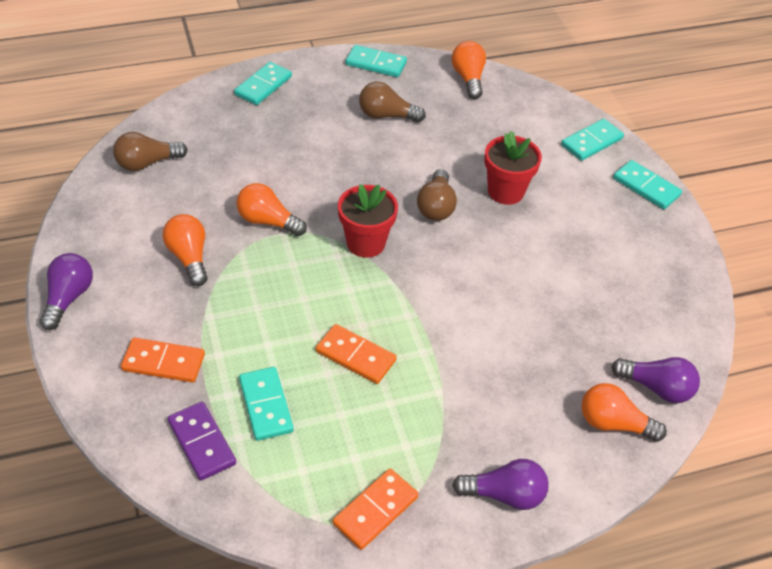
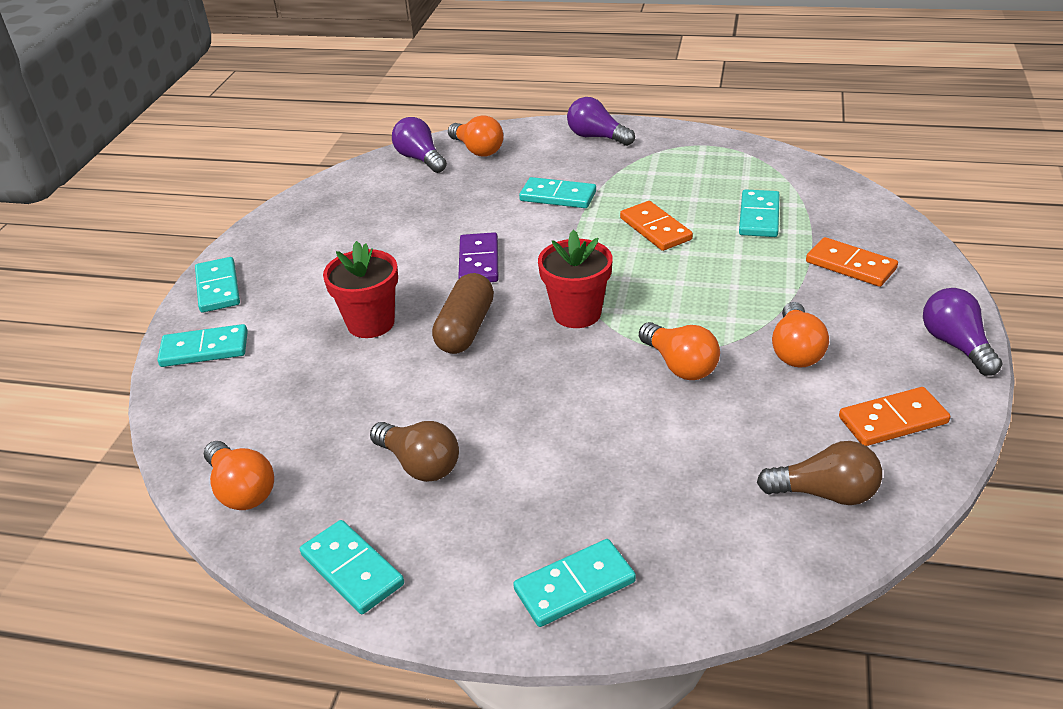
camera: 145 degrees left, 10 degrees down
(68, 298) = (956, 345): purple light bulb -> purple light bulb turned 120 degrees clockwise
(201, 442) = (827, 207): purple domino -> purple domino (479, 262)
(375, 510) = (699, 149): orange domino -> orange domino (893, 420)
(436, 206) = (465, 329): brown light bulb -> brown capsule
(468, 78) = (242, 490): orange light bulb -> orange light bulb turned 60 degrees counterclockwise
(474, 373) = (558, 196): none -> turquoise domino

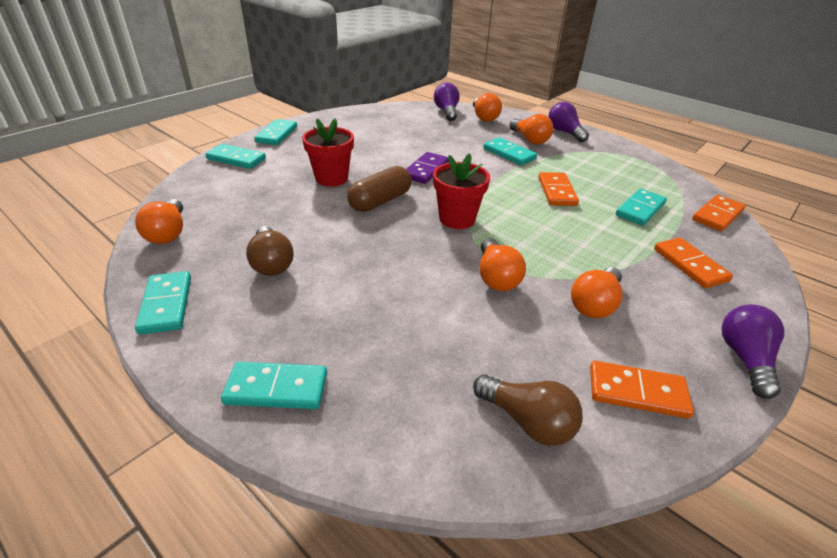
camera: 25 degrees right, 0 degrees up
(564, 164) = (530, 139): none -> orange light bulb
(837, 192) = (717, 215): none -> orange domino

